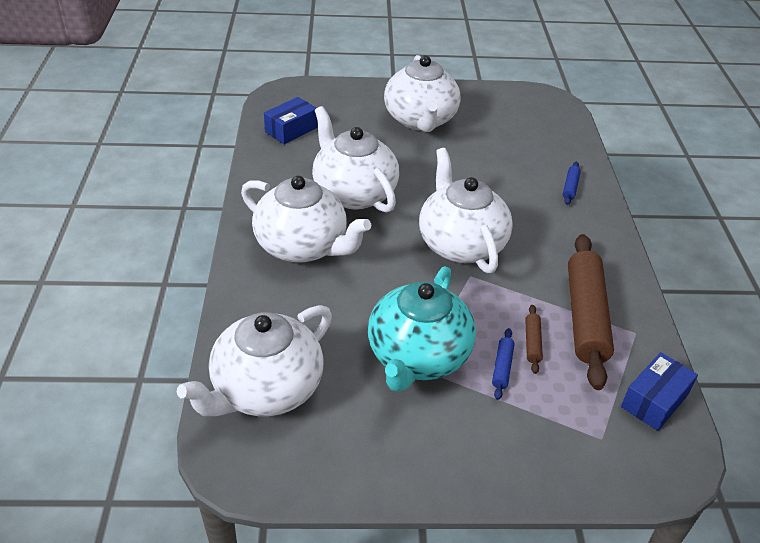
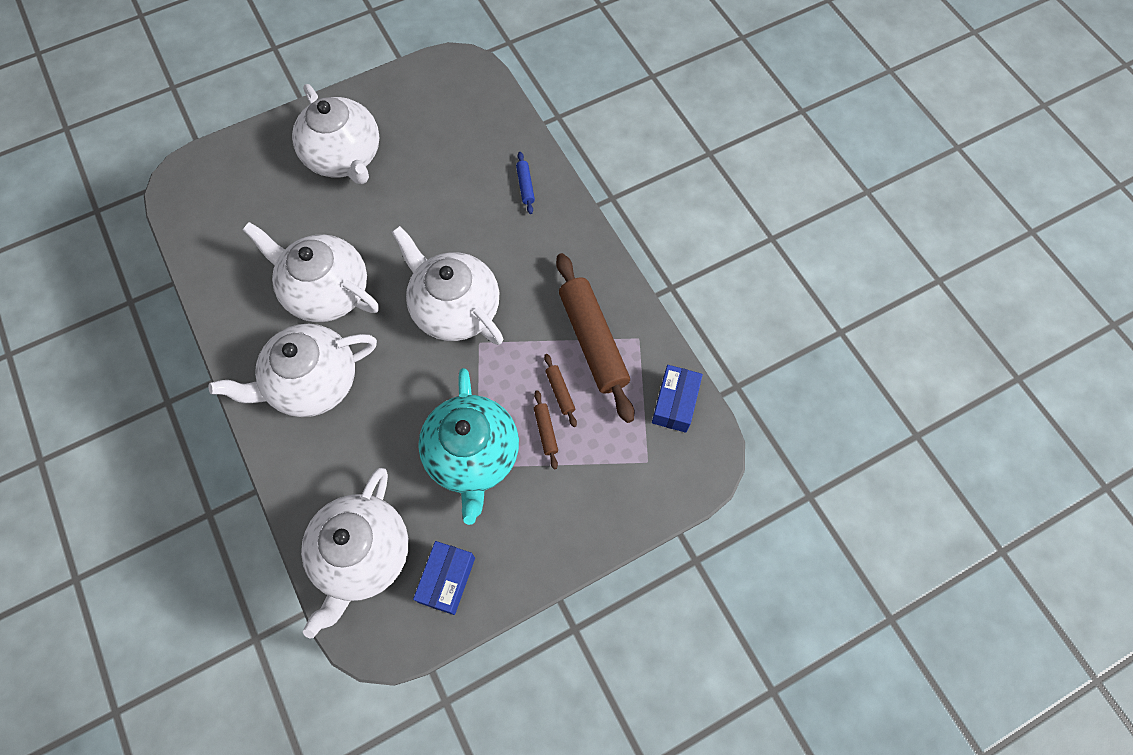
camera: 25 degrees left, 25 degrees up
(291, 130) = (219, 233): blue box -> blue box (447, 580)
(303, 246) = (312, 383): white teapot -> white teapot turned 150 degrees clockwise
(502, 367) = (546, 431): blue rolling pin -> brown rolling pin

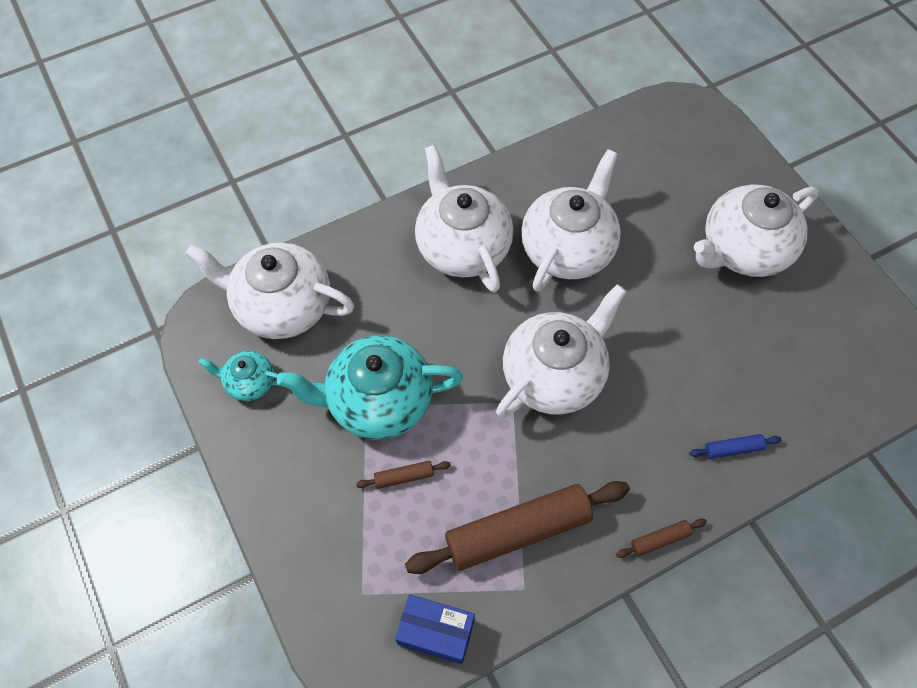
camera: 90 degrees right, 5 degrees down
(447, 580) = (249, 382): blue box -> turquoise teapot
(560, 392) = (451, 492): brown rolling pin -> brown rolling pin (660, 540)

